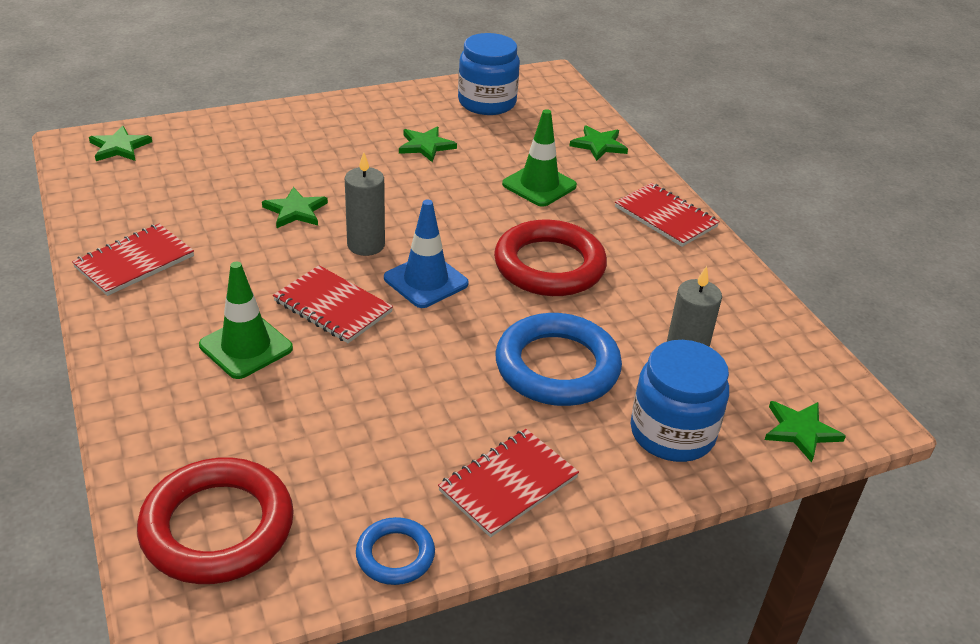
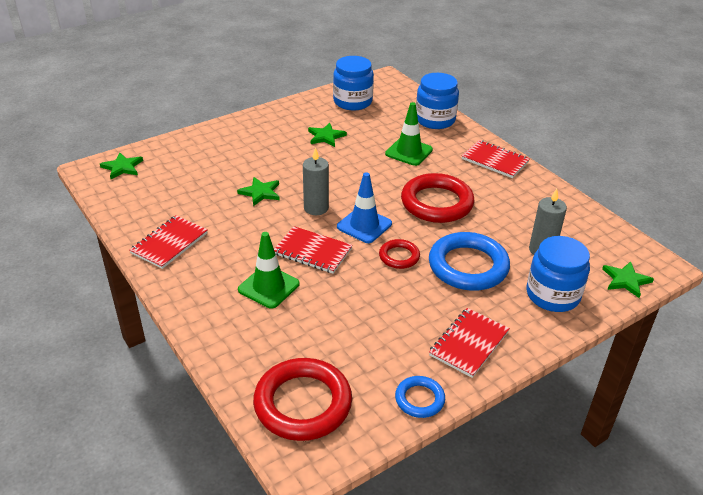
camera: 10 degrees left, 0 degrees up
(458, 335) = (399, 256): none -> red ring
(599, 145) = (435, 120): green star -> blue jar

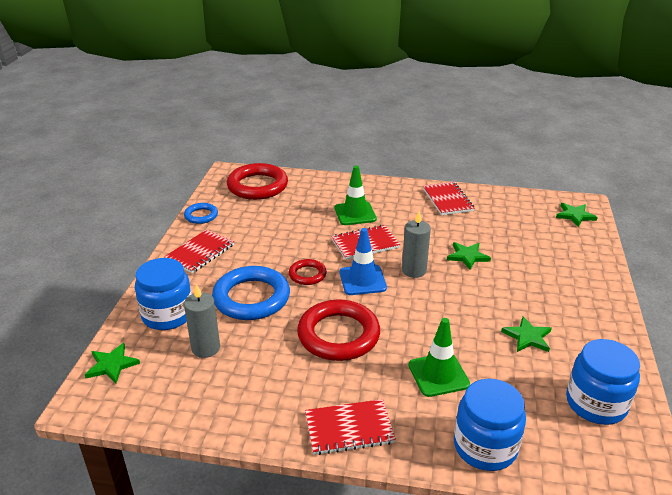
camera: 135 degrees right, 5 degrees down
(469, 344) = (200, 252): red notebook -> red notebook turned 45 degrees clockwise

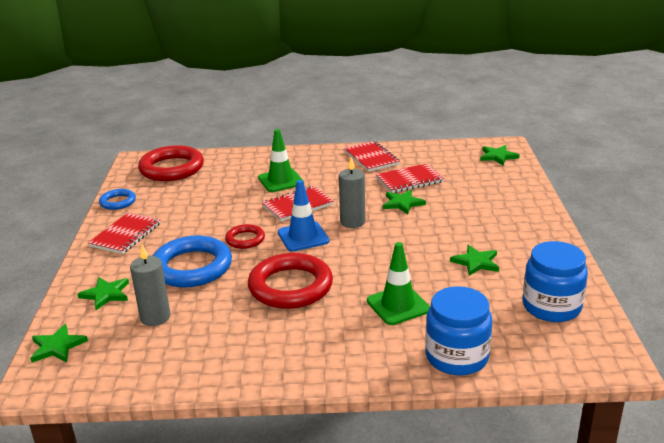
camera: 10 degrees left, 5 degrees down
(167, 315) = (106, 294): blue jar -> green star
(349, 428) = (321, 363): red notebook -> red notebook (409, 180)

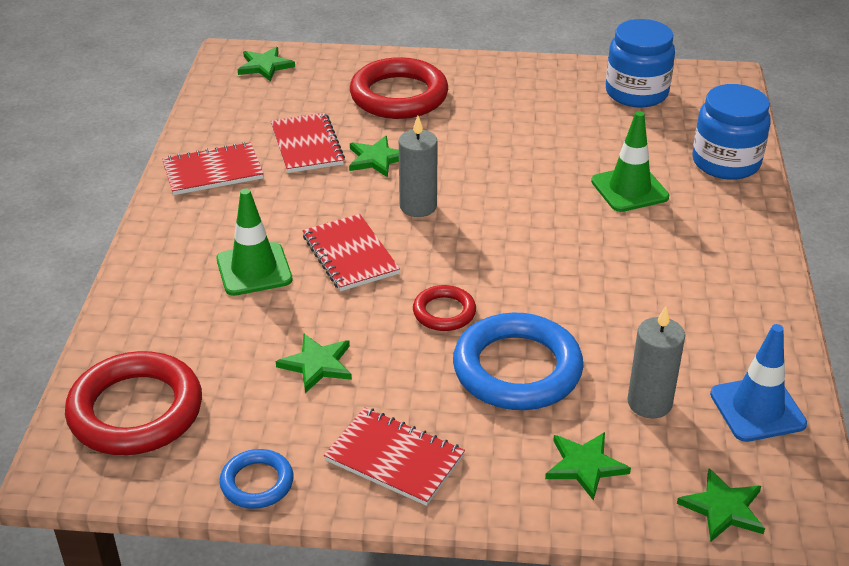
camera: 85 degrees left, 10 degrees up
(290, 286) = (581, 271): red ring -> red ring (399, 96)
(303, 237) = (450, 254): blue traffic cone -> blue traffic cone (757, 409)
(476, 262) = (542, 124): green star -> green star (317, 364)

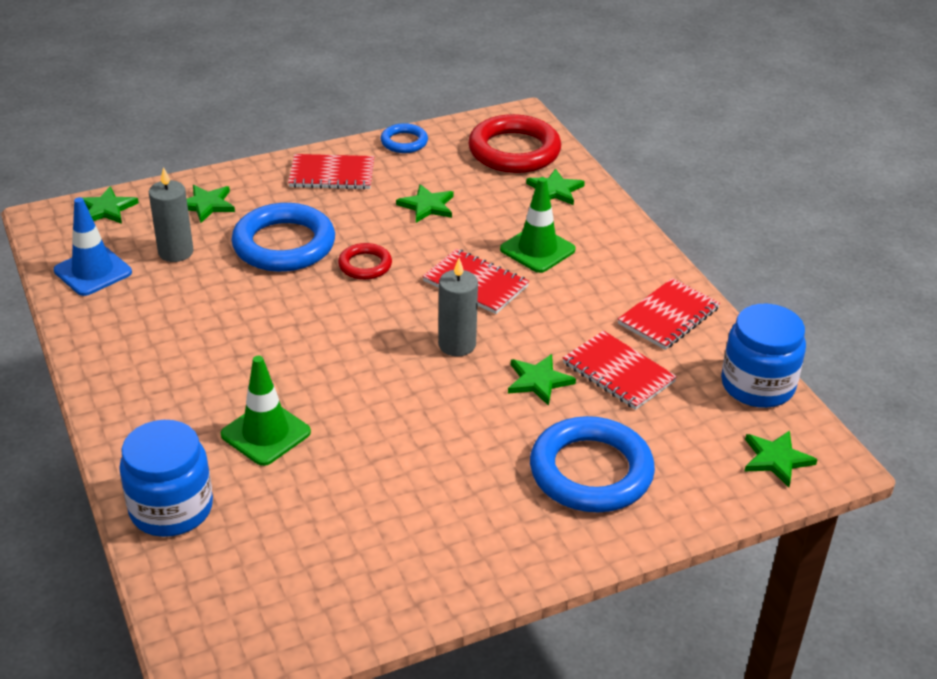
camera: 150 degrees right, 0 degrees up
(155, 334) = (555, 190): none -> green star
(399, 96) = (591, 471): red ring -> blue ring
(636, 93) = (317, 588): blue jar -> blue jar (757, 385)

